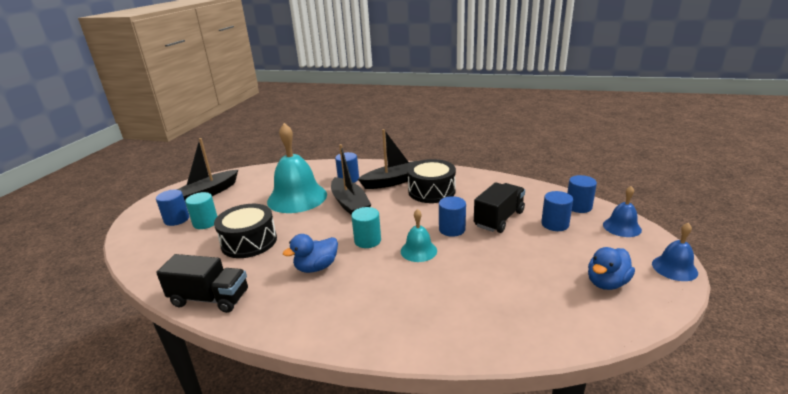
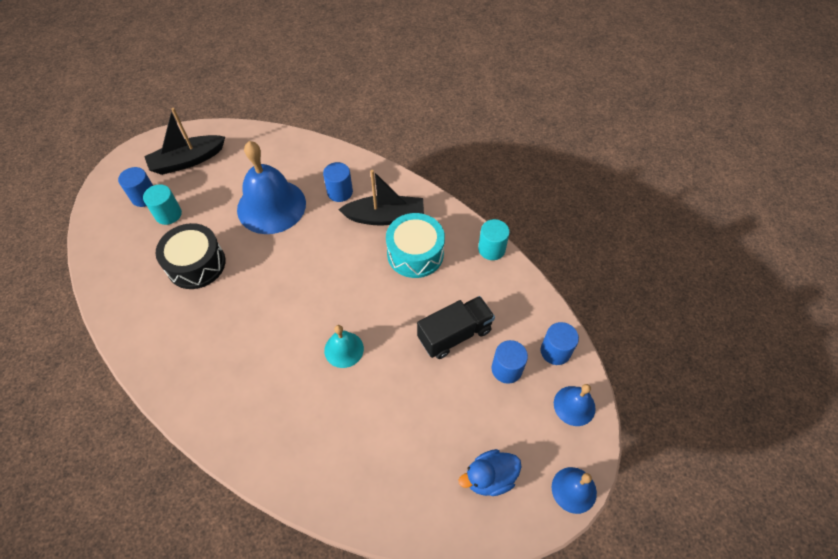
camera: 20 degrees right, 30 degrees up
(210, 298) = (134, 334): black truck -> none
(297, 197) = (271, 206): turquoise bell -> blue bell
(316, 267) = (239, 332): blue duck -> none
(350, 204) = (318, 241): black boat -> none
(367, 240) = (304, 312): turquoise cylinder -> turquoise cylinder (491, 249)
(431, 191) = (415, 253): black drum -> turquoise drum
(452, 229) = (395, 330): blue cylinder -> none

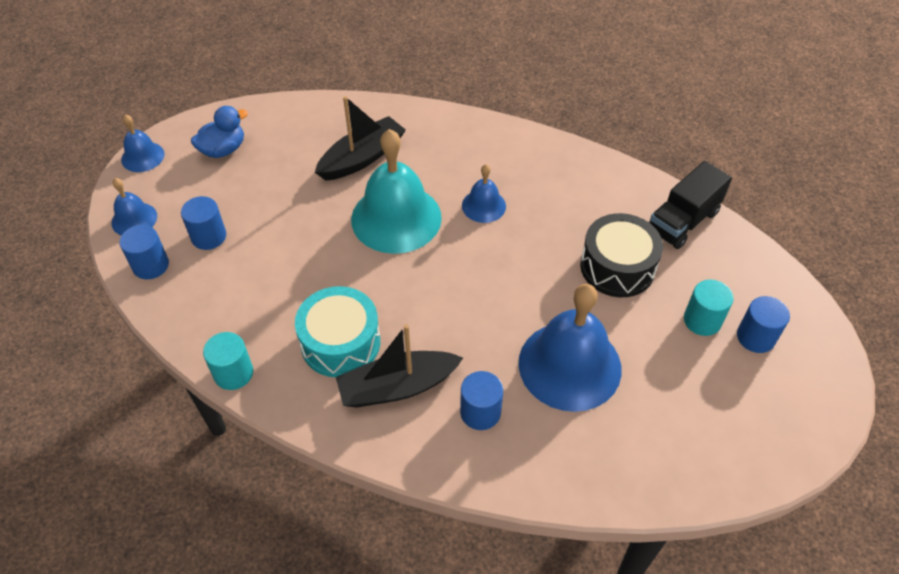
camera: 165 degrees right, 5 degrees down
(187, 161) = (743, 410): black boat -> black boat (362, 158)
(266, 344) = (483, 206): none -> blue bell
(344, 349) = (396, 218): turquoise bell -> turquoise bell, size x2.02
(454, 334) = (272, 258): black truck -> black truck (683, 221)

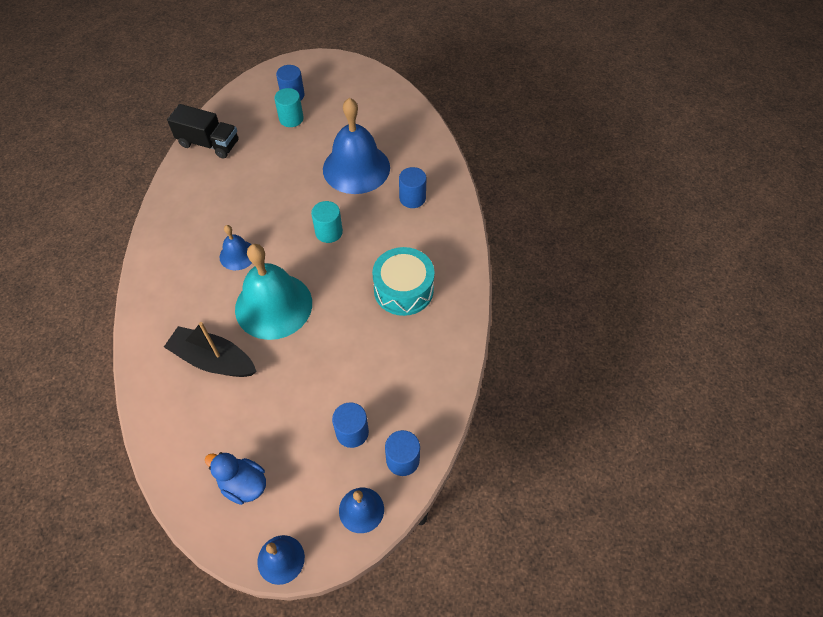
camera: 115 degrees left, 5 degrees up
(233, 373) = (462, 341): turquoise cylinder -> turquoise cylinder (329, 232)
(397, 387) = (419, 244): black boat -> none
(617, 267) = (265, 166): black drum -> none

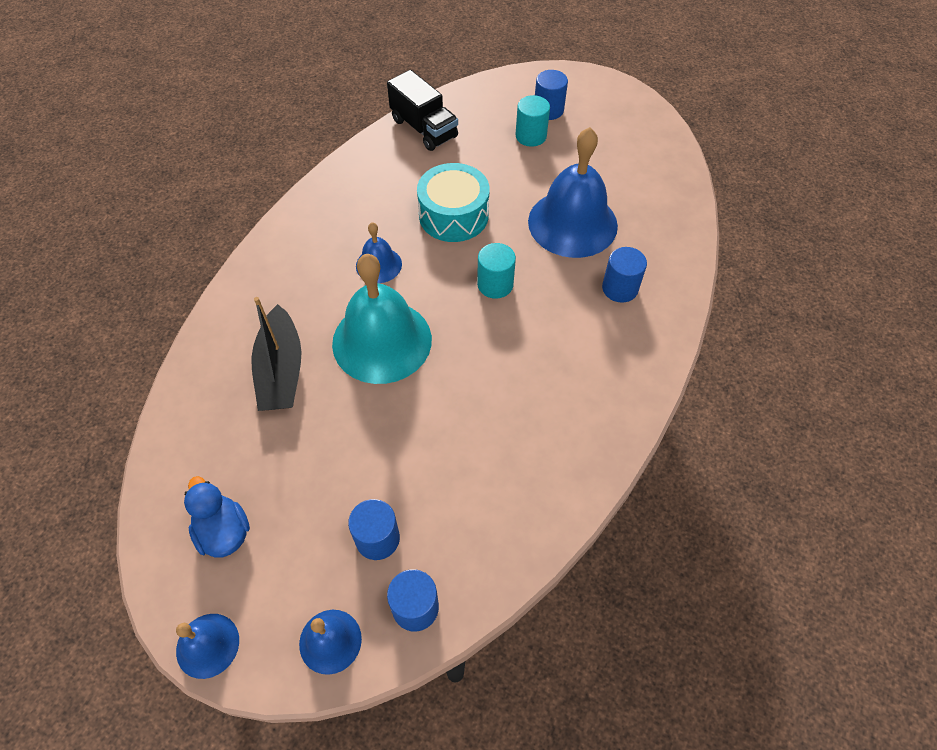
camera: 30 degrees right, 0 degrees up
(213, 360) = (281, 371): black boat -> black boat turned 150 degrees counterclockwise
(403, 290) = (542, 395): turquoise drum -> turquoise drum (453, 215)

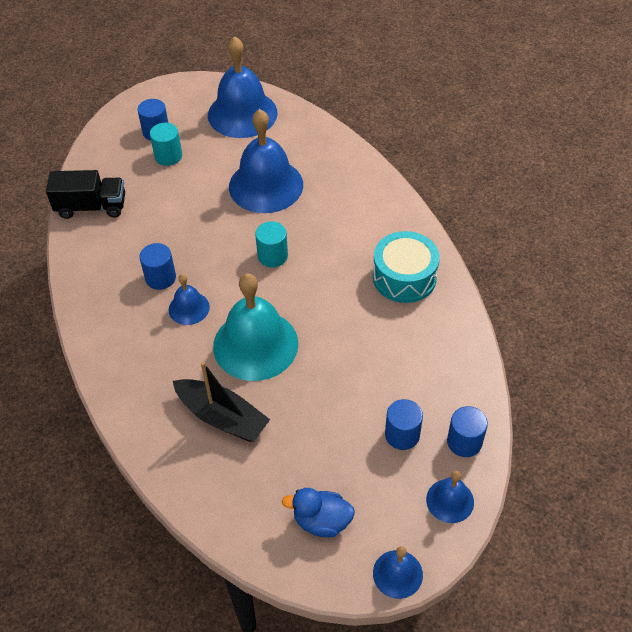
camera: 50 degrees left, 5 degrees down
(453, 215) = (191, 241): turquoise drum -> turquoise drum (404, 277)
(620, 288) = (340, 198): blue cylinder -> blue cylinder (160, 278)
(637, 149) = (242, 113): none -> blue bell

